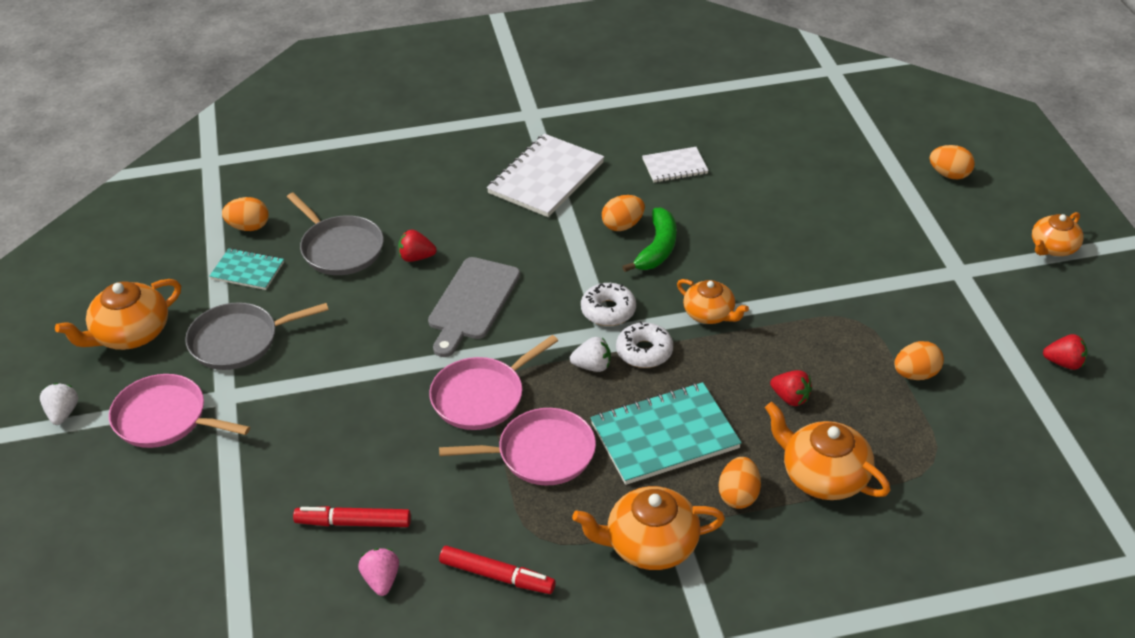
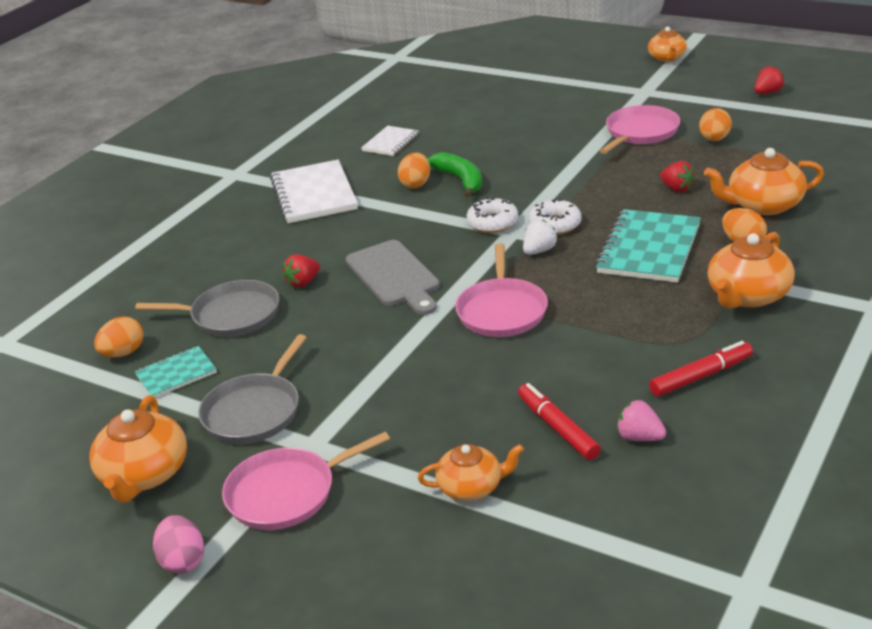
camera: 45 degrees left, 10 degrees down
(63, 413) = (183, 561): white strawberry -> pink egg
(353, 523) = (557, 428): red marker -> red marker turned 105 degrees clockwise
(541, 453) = (598, 307): pink pan -> pink pan (640, 132)
(709, 314) = (555, 186): orange teapot -> orange teapot (471, 487)
(790, 398) = (677, 188): red strawberry -> red strawberry turned 60 degrees clockwise
(949, 175) = (555, 61): orange egg -> none

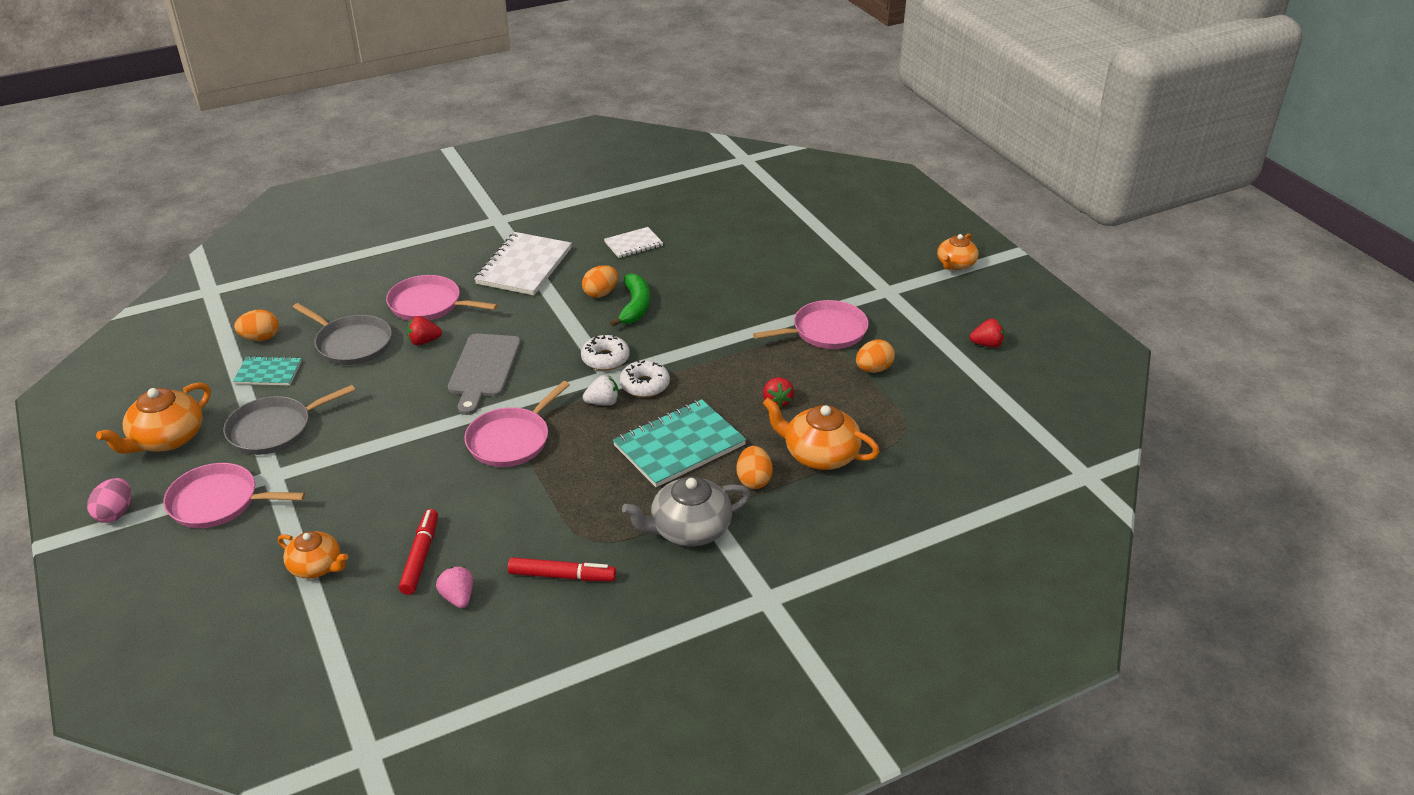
camera: 30 degrees right, 5 degrees up
(264, 256) = (429, 304): none -> pink pan
(748, 296) = (689, 529): orange teapot -> grey teapot

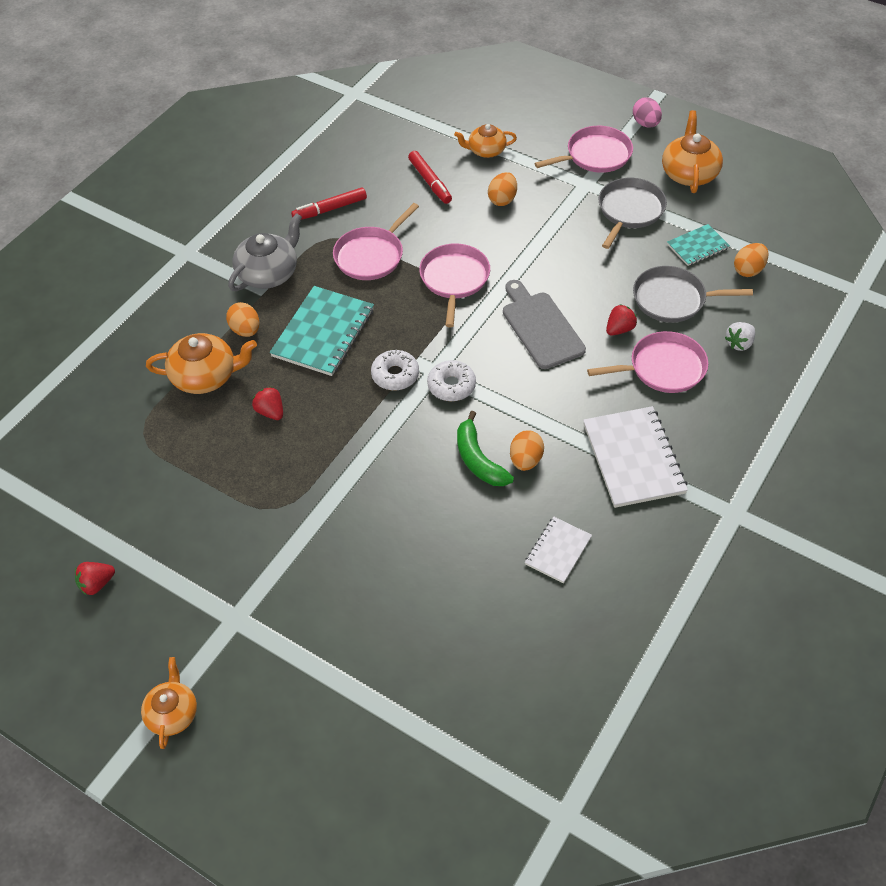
camera: 150 degrees right, 15 degrees up
(458, 597) = (382, 172): pink strawberry -> none
(603, 402) = (415, 342): white strawberry -> white strawberry (739, 343)
(825, 331) = (271, 520): pink pan -> pink pan (371, 255)
(873, 369) = (200, 492): orange egg -> orange egg (502, 199)

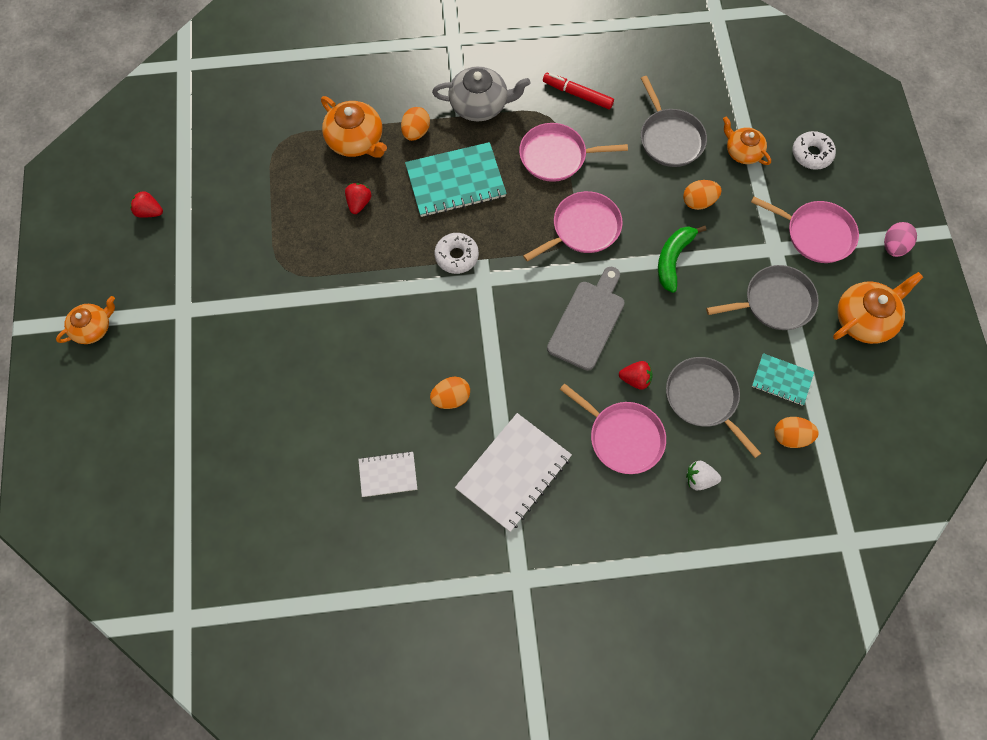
camera: 50 degrees right, 15 degrees up
(430, 182) = (670, 138): red marker -> grey pan
(451, 385) = (478, 300): white donut -> white donut (811, 154)
(478, 459) = (426, 366): green banana -> green banana (673, 259)

